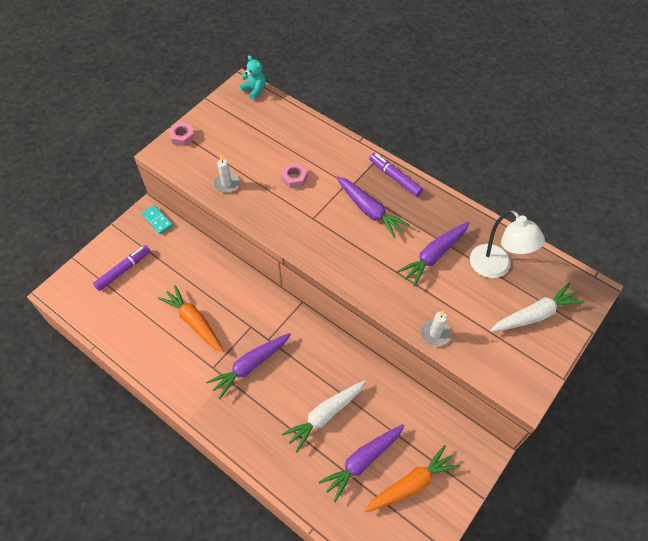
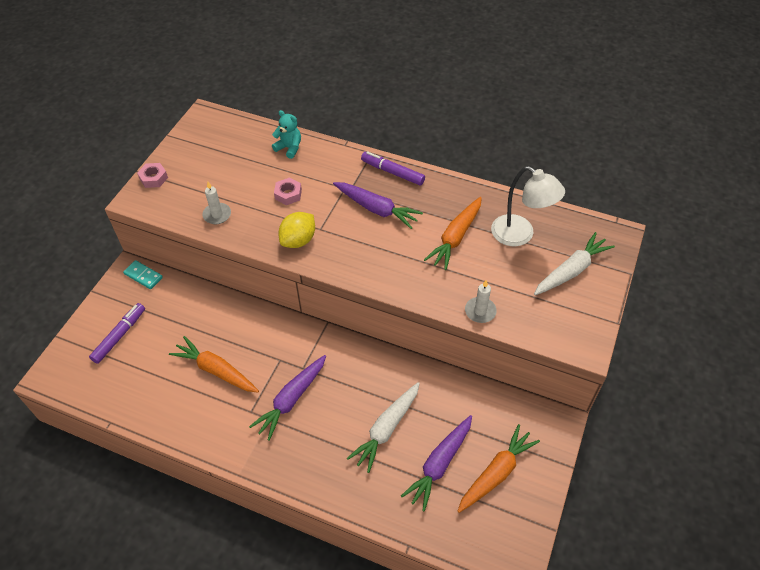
camera: 15 degrees left, 5 degrees down
(254, 90) = (219, 117): turquoise teddy bear -> turquoise teddy bear (289, 148)
(290, 224) = (298, 240): none -> yellow lemon
(434, 255) = (455, 237): purple carrot -> orange carrot

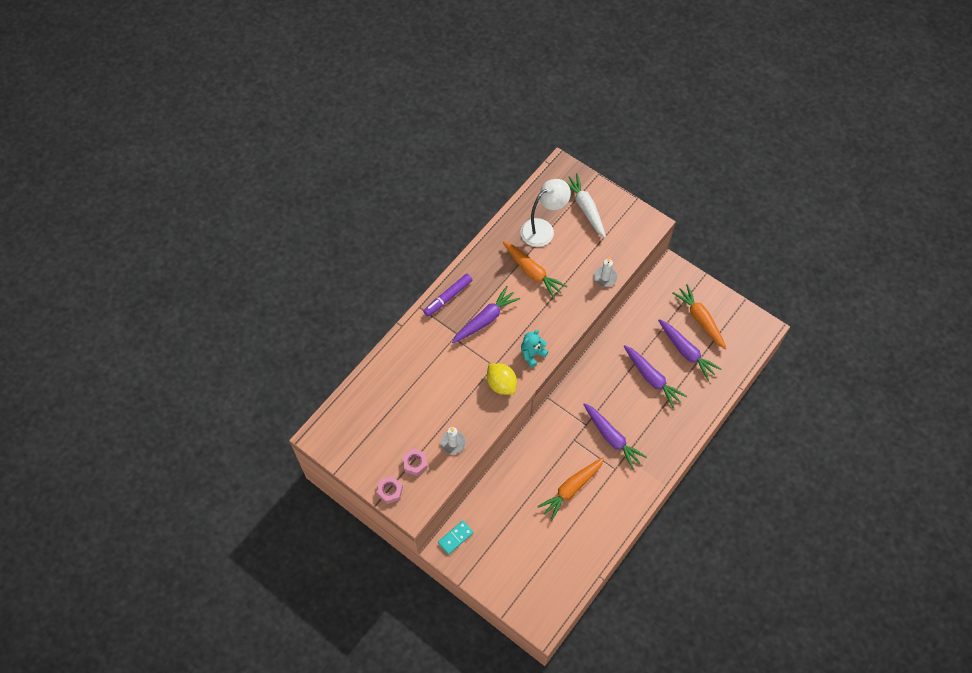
camera: 75 degrees left, 10 degrees up
(120, 336) = (516, 563): purple marker -> none
(288, 194) = (447, 382): pink nut -> pink nut (415, 463)
(289, 148) = (390, 371): turquoise teddy bear -> turquoise teddy bear (532, 354)
(386, 429) = (652, 378): white carrot -> purple carrot

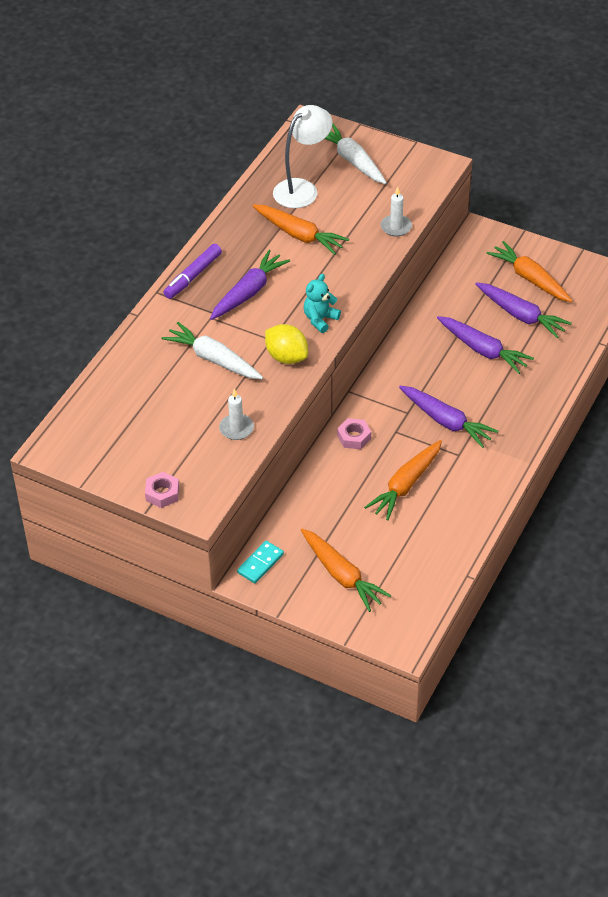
camera: 10 degrees left, 15 degrees down
(415, 463) = (190, 458): pink nut -> pink nut (354, 437)
(448, 376) = (213, 359): none -> white carrot
(510, 559) = (342, 575): none -> orange carrot

